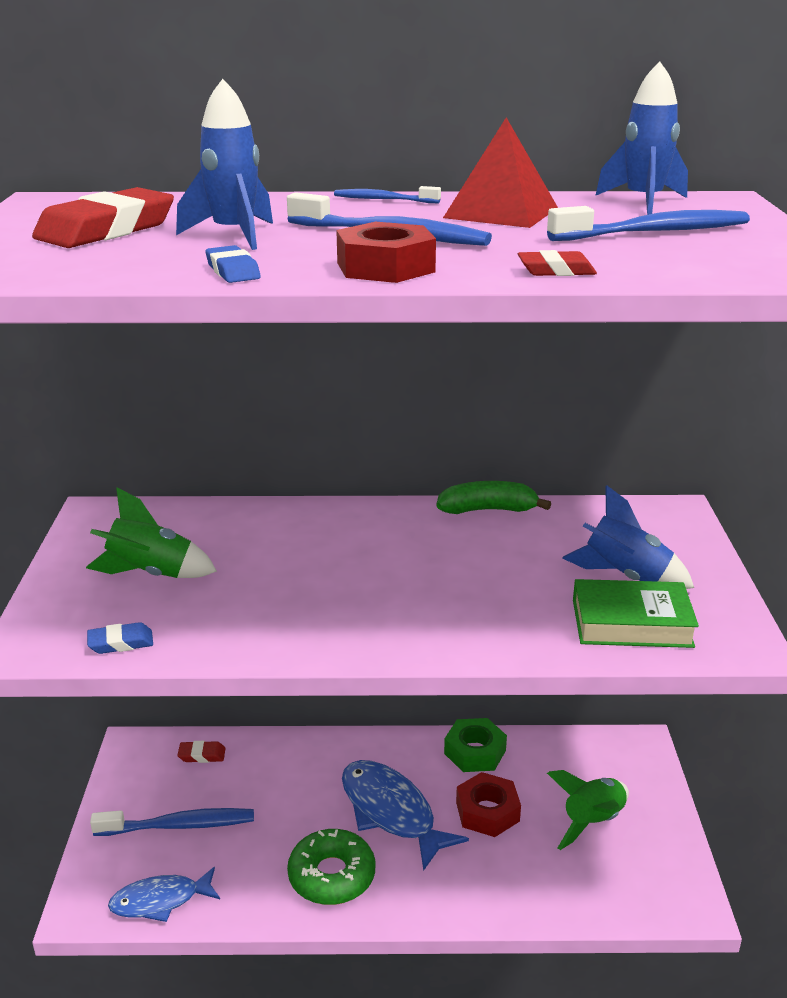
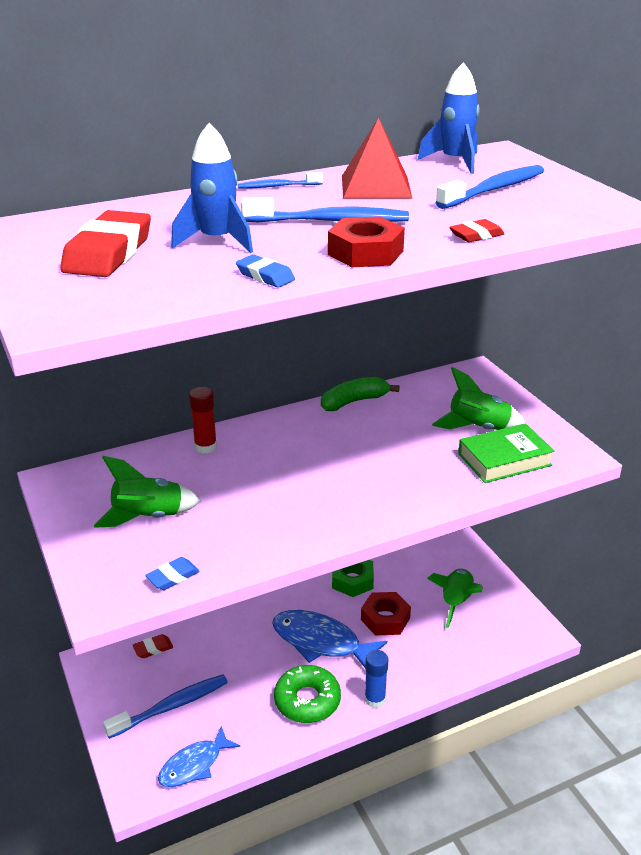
camera: 25 degrees left, 5 degrees up
(275, 518) = (205, 447): none -> red glue stick
(413, 905) = (375, 699): none -> blue glue stick
(625, 577) = (478, 428): blue rocket -> green rocket

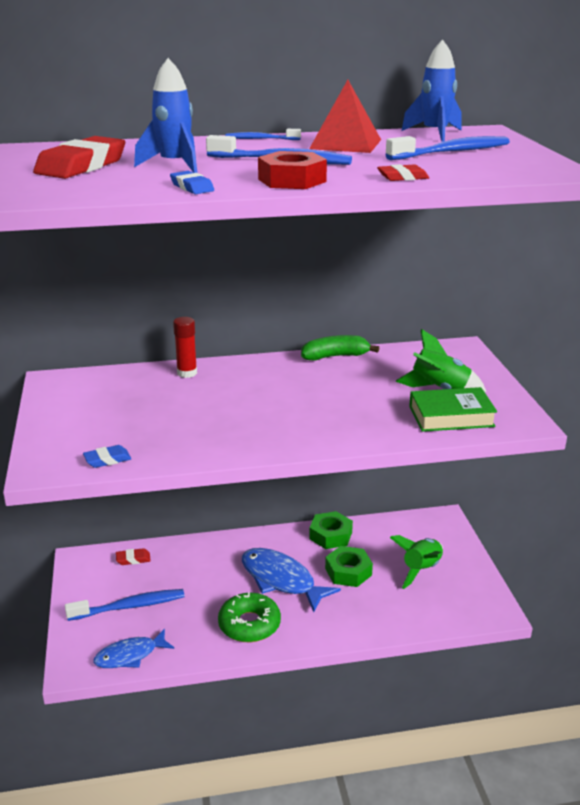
camera: 15 degrees right, 5 degrees down
(148, 517) = (111, 416): green rocket -> none
(375, 699) = (311, 635): blue glue stick -> none
(385, 619) = (348, 572): red nut -> green nut

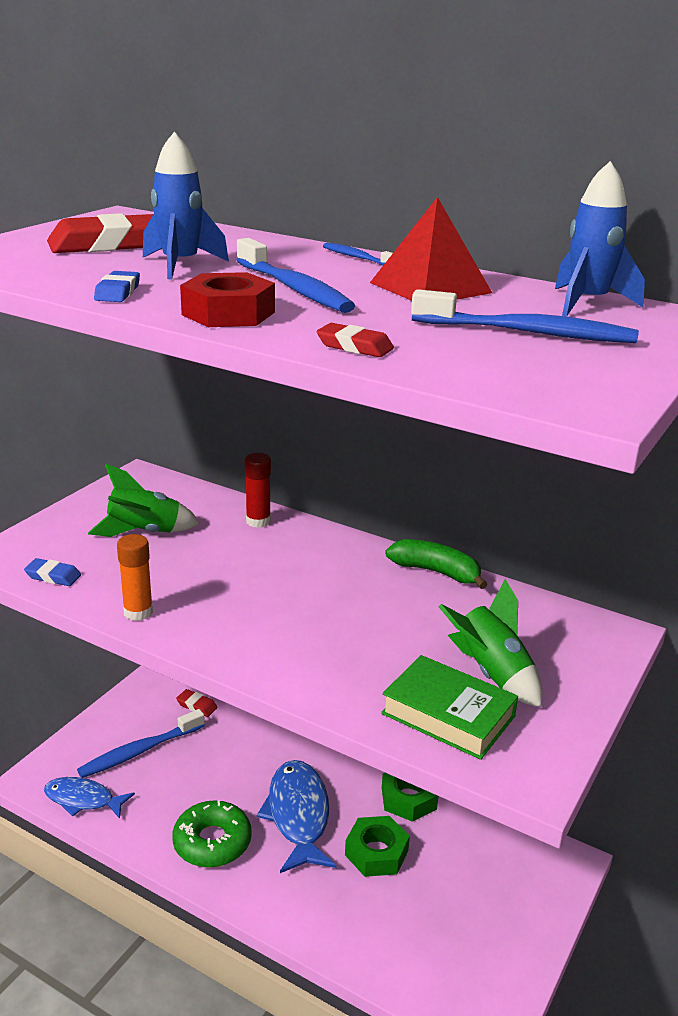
camera: 40 degrees right, 0 degrees up
(130, 606) = (139, 751): blue toothbrush -> blue toothbrush turned 120 degrees clockwise
(205, 451) = (138, 612): none -> orange glue stick
(421, 570) = (461, 907): green rocket -> green rocket (144, 532)

